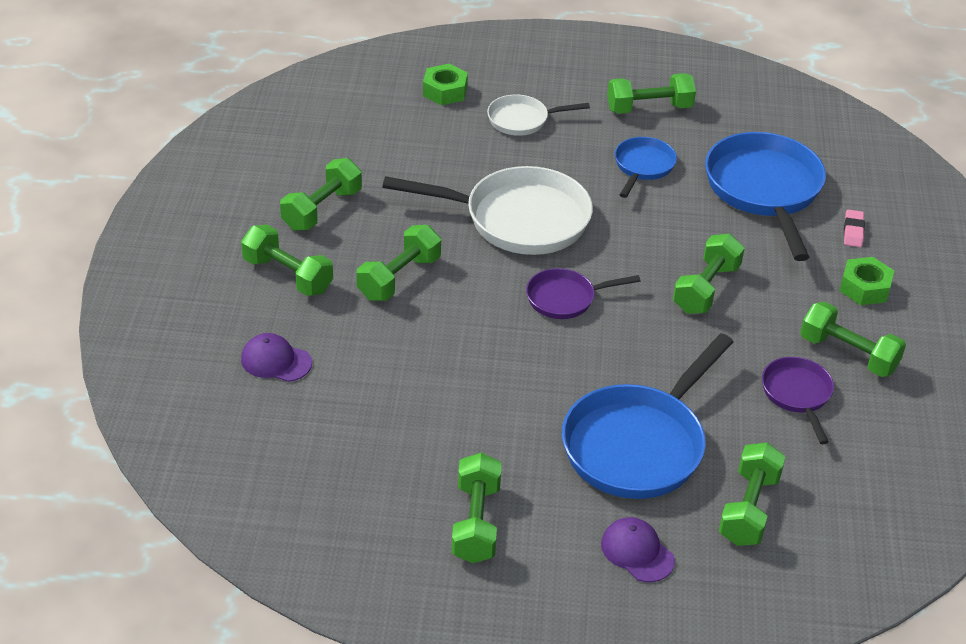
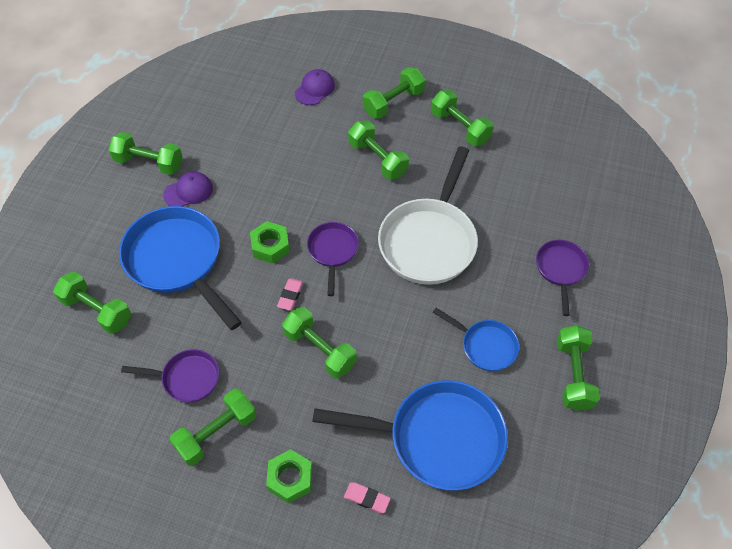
camera: 105 degrees right, 15 degrees up
(445, 91) = (605, 223): green nut -> green nut (270, 246)
(522, 120) = (560, 270): white pan -> purple pan
(637, 552) = (91, 238): purple cap -> purple cap (188, 191)
(645, 325) = (290, 296): none -> pink eraser

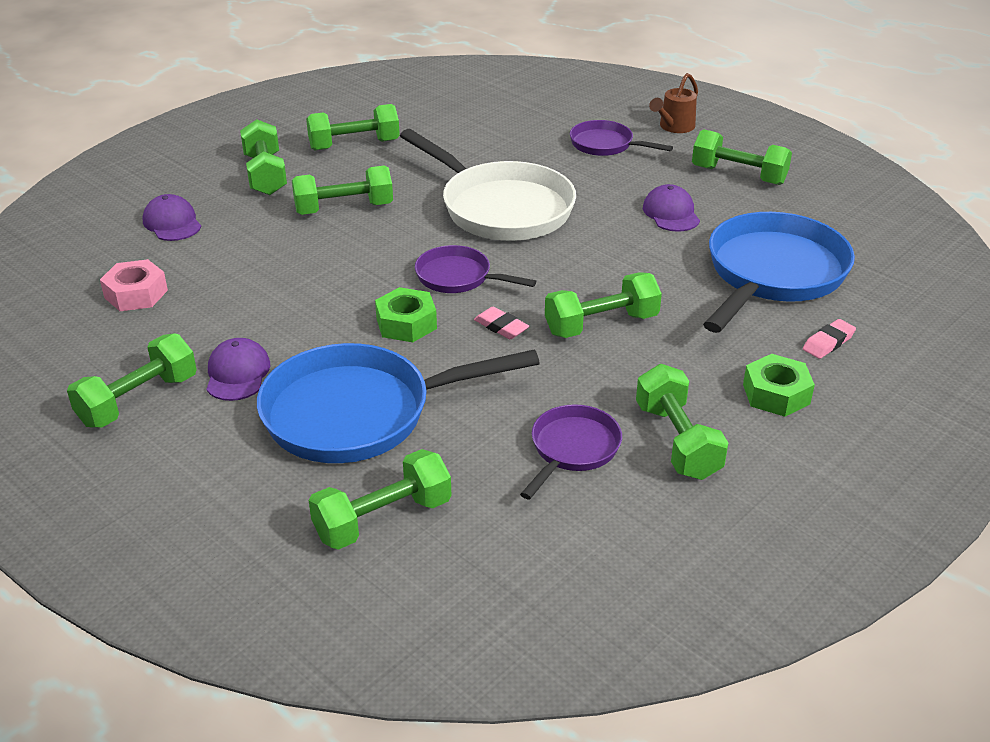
camera: 65 degrees left, 20 degrees down
(238, 112) = (136, 294): none -> pink nut
(485, 346) = (671, 213): blue pan -> purple cap
(622, 305) = (674, 127): none -> brown watering can

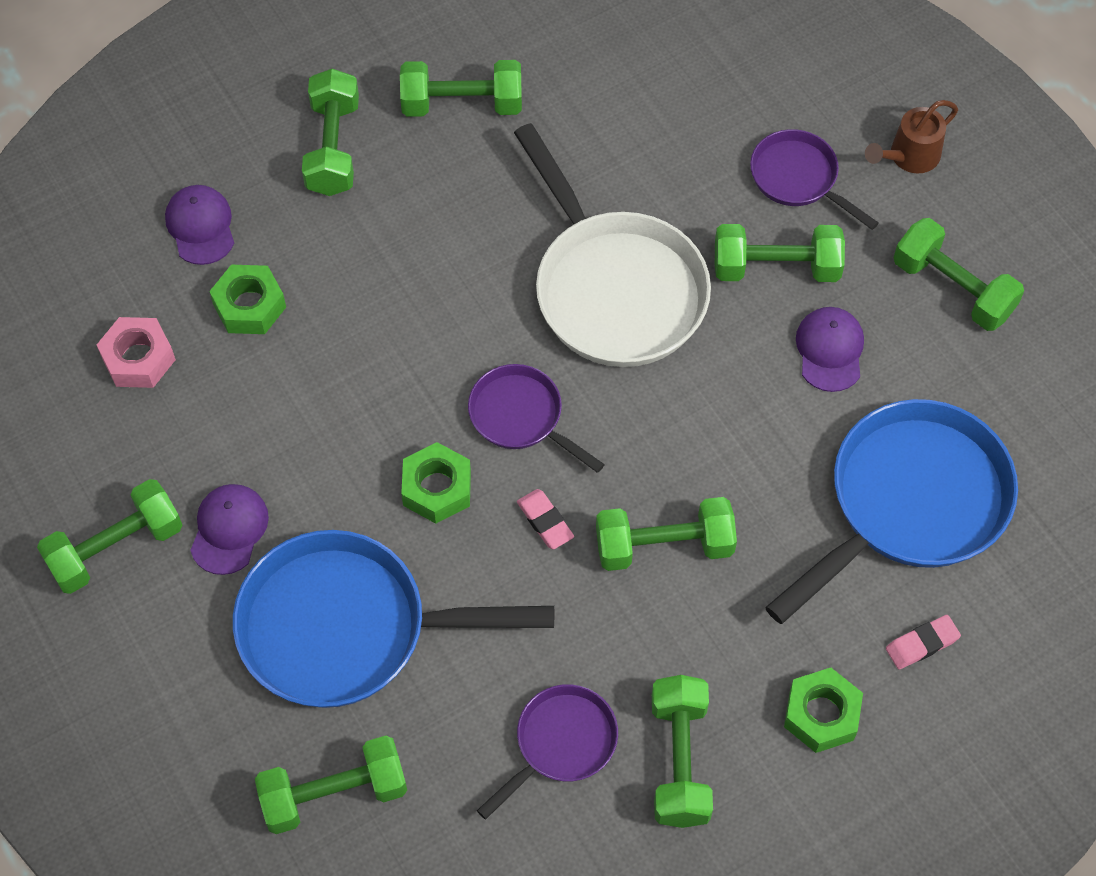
camera: 15 degrees right, 25 degrees up
(222, 255) = (249, 306): none -> green nut
(344, 209) = (416, 244): green dumbbell -> green dumbbell (776, 267)

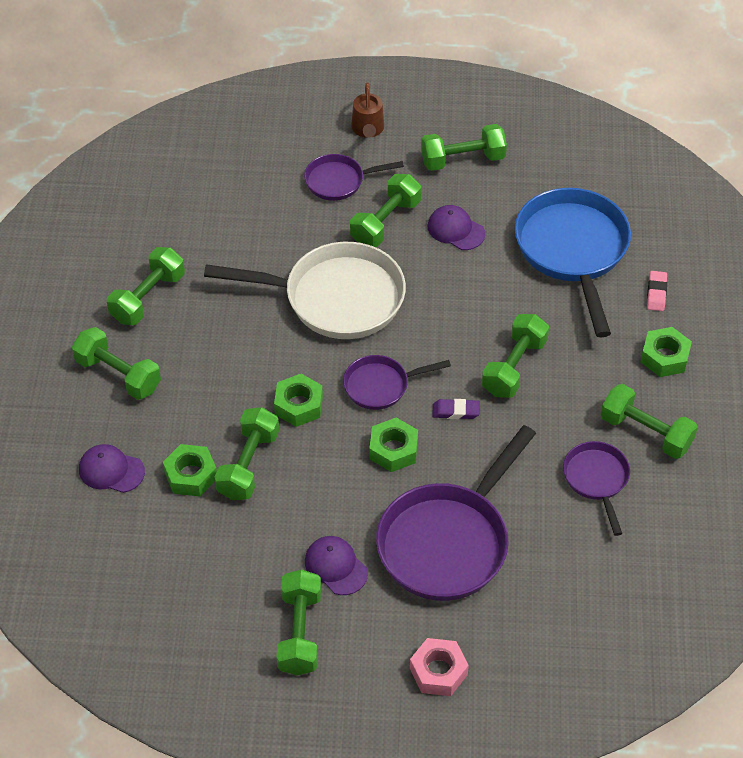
camera: 55 degrees left, 10 degrees down
(138, 358) = (176, 552): pink nut -> pink nut (438, 671)
(334, 794) = (548, 604): green dumbbell -> green dumbbell (248, 465)
(347, 628) = (448, 541): blue pan -> purple pan
(426, 350) = (299, 405): none -> green nut
(545, 521) = (456, 411): pink eraser -> purple eraser

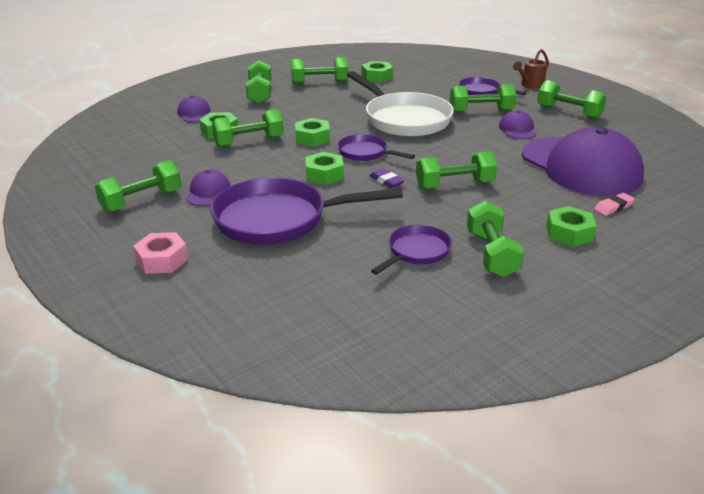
camera: 50 degrees right, 20 degrees down
(193, 235) = (377, 77): none -> green nut
(573, 251) = (581, 166): blue pan -> purple cap

